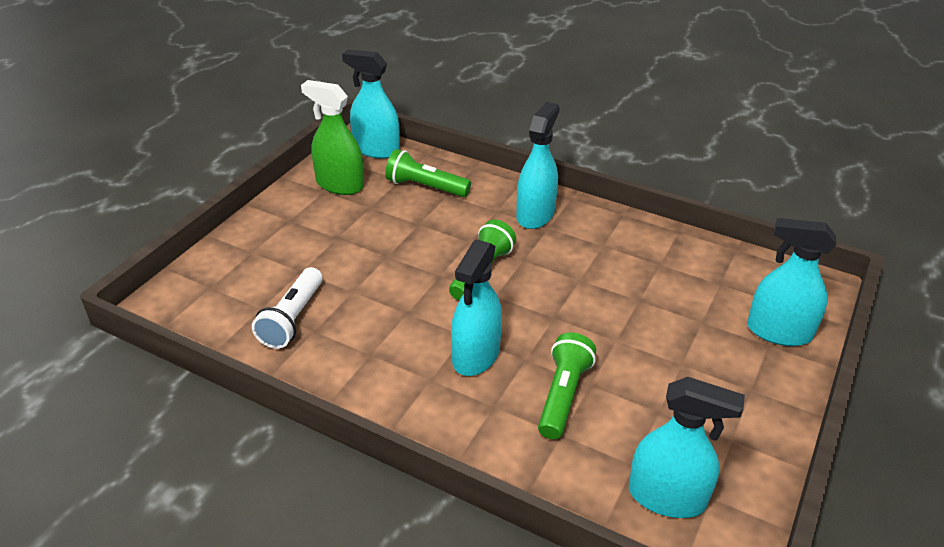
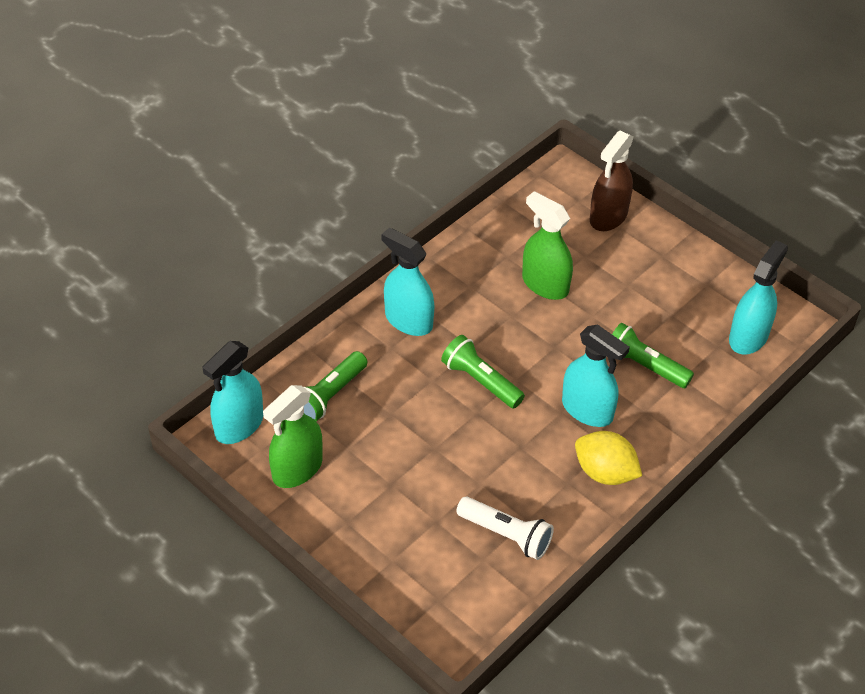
camera: 75 degrees left, 10 degrees up
(392, 382) = (605, 473): none -> yellow lemon
(638, 296) = (545, 284): none -> green spray bottle
(778, 332) = (608, 216): turquoise spray bottle -> brown spray bottle

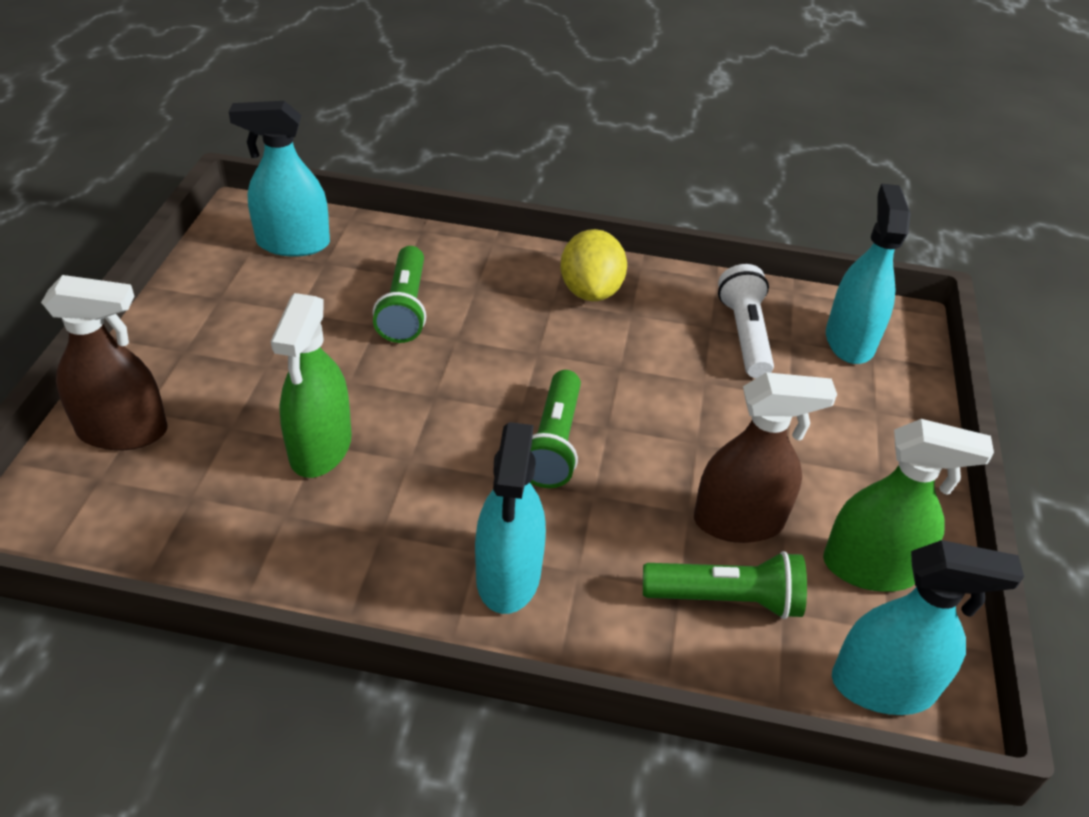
camera: 125 degrees left, 5 degrees down
(368, 431) = (738, 521): none -> brown spray bottle
(587, 410) = (514, 332): turquoise spray bottle -> turquoise spray bottle (849, 340)

